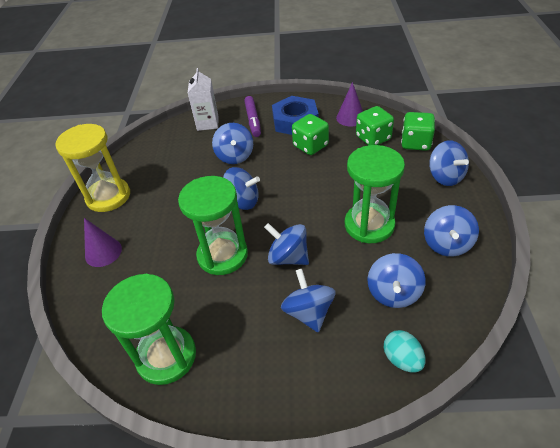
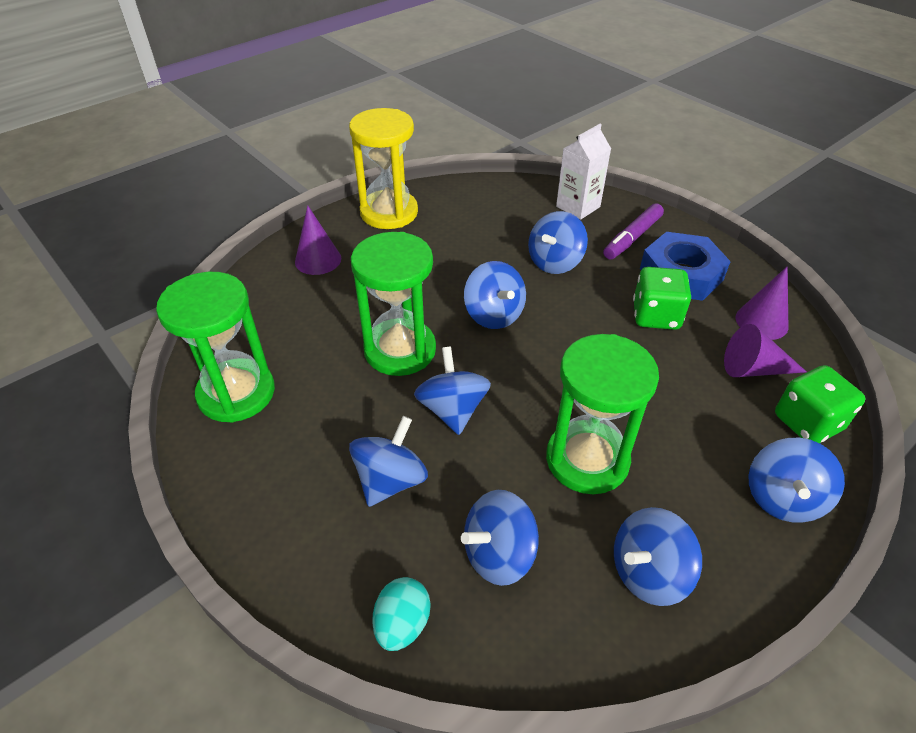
camera: 45 degrees right, 0 degrees up
(373, 138) = (753, 369): green dice -> purple cone

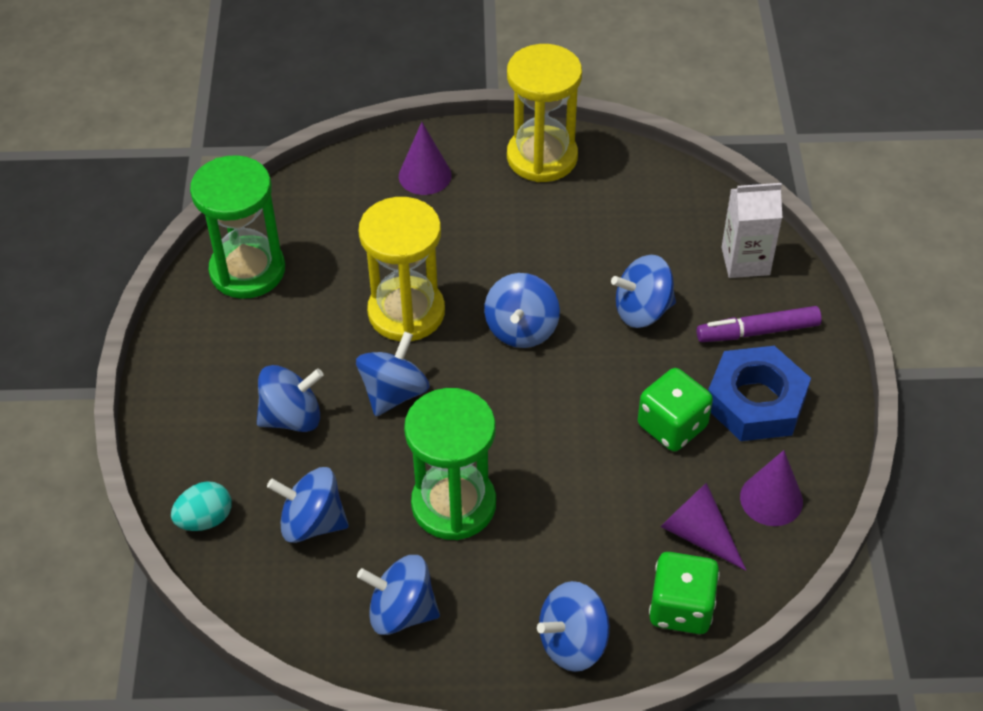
camera: 40 degrees right, 5 degrees up
(400, 350) = (406, 312): green hourglass -> yellow hourglass

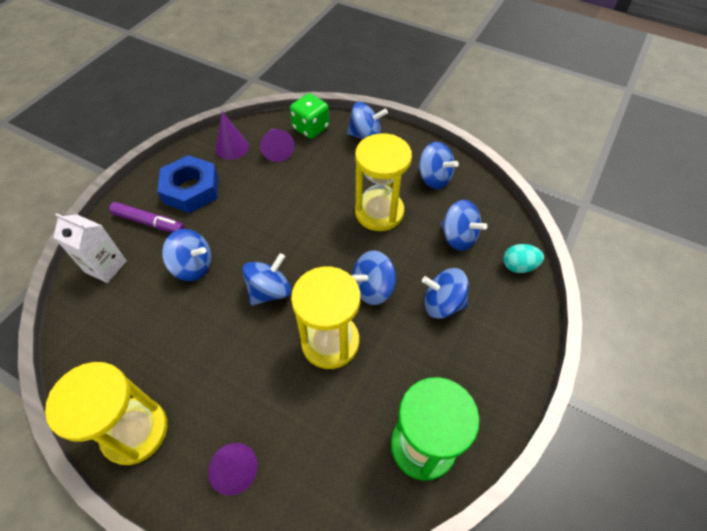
camera: 150 degrees left, 5 degrees up
(453, 504) = (379, 212): green hourglass -> yellow hourglass
(672, 426) = (242, 197): green dice -> none

